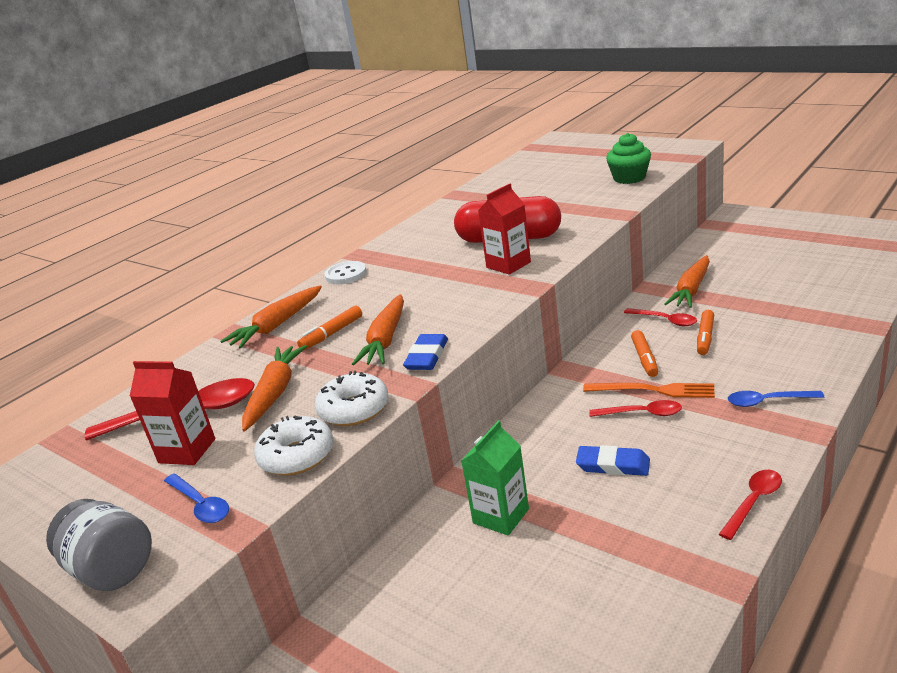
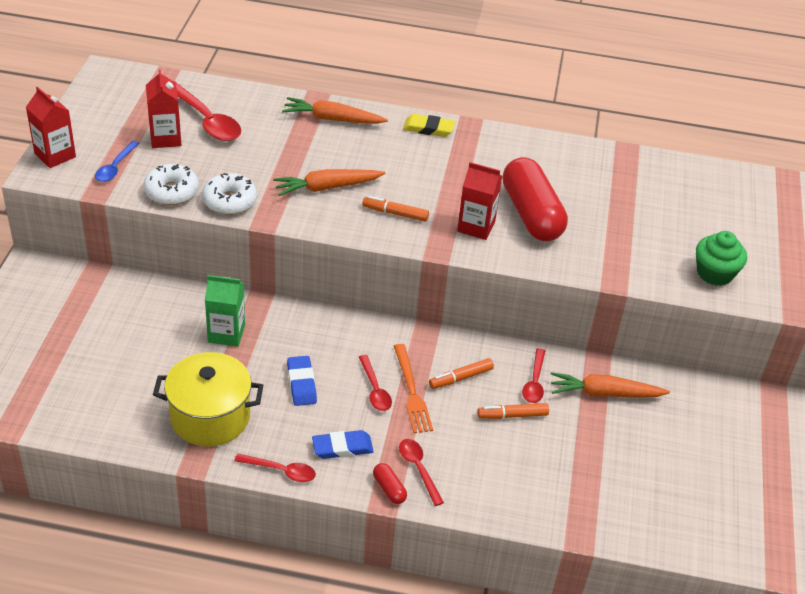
camera: 55 degrees right, 15 degrees up
(112, 570) = (55, 155): grey jar -> red carton
(275, 393) = (239, 154): orange carrot -> none
(332, 334) = (328, 154): orange marker -> orange marker (395, 213)
(346, 274) = (428, 128): white button -> yellow eraser
(427, 356) = (308, 218): blue eraser -> blue eraser (342, 447)
(644, 553) = (210, 417): none -> yellow pot
(767, 401) = (418, 468): blue spoon -> red spoon
(794, 425) = (389, 489): none -> red capsule

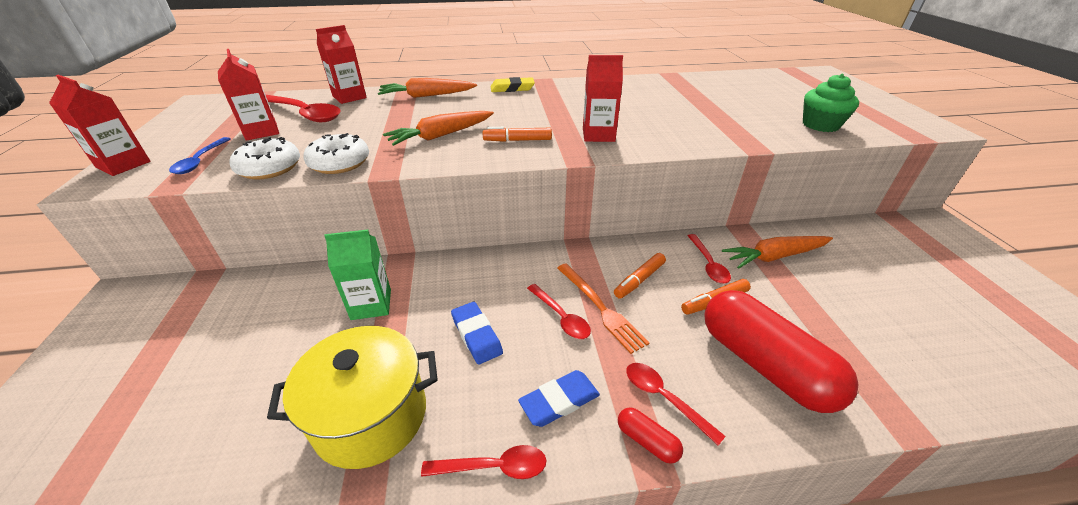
camera: 15 degrees left, 5 degrees down
(253, 101) = (349, 97): none -> red carton
(531, 214) = (638, 119): red capsule -> red capsule (764, 364)

